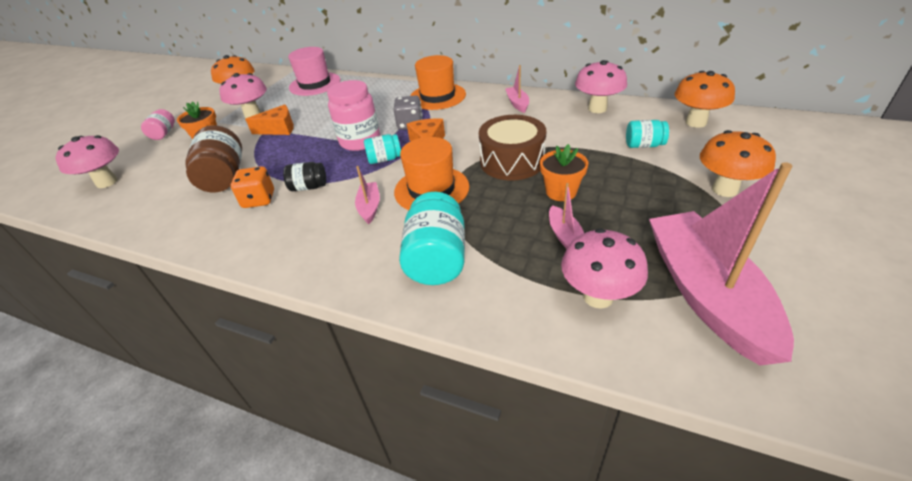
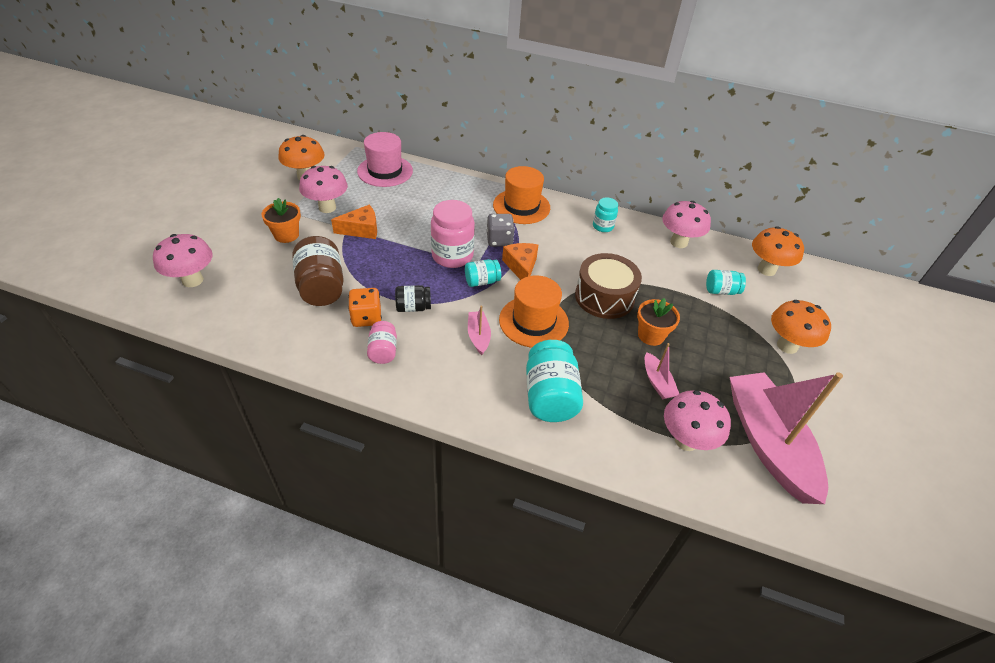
camera: 10 degrees left, 5 degrees up
(164, 133) = (232, 221): pink jar -> pink jar (383, 351)
(517, 103) = (603, 226): pink boat -> turquoise jar

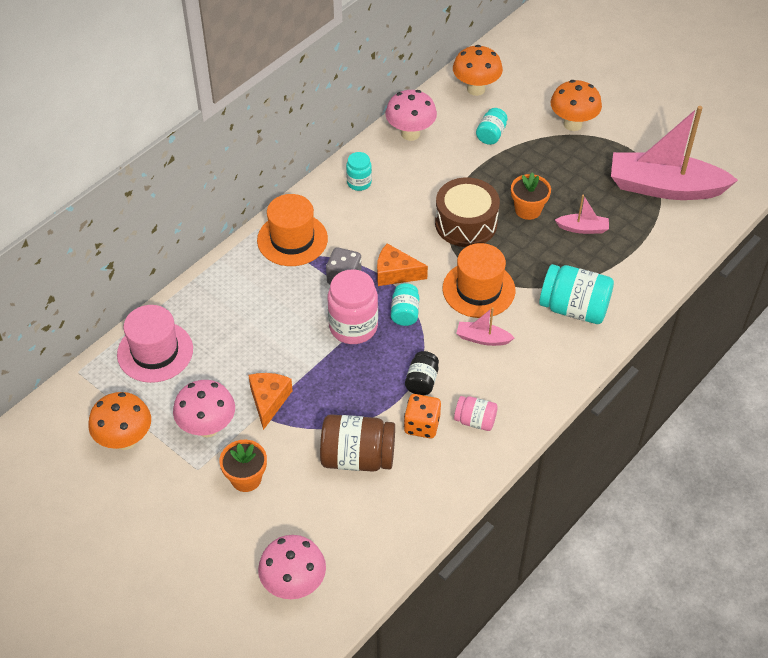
camera: 65 degrees left, 5 degrees up
(686, 440) = (647, 236): pink mushroom -> none

